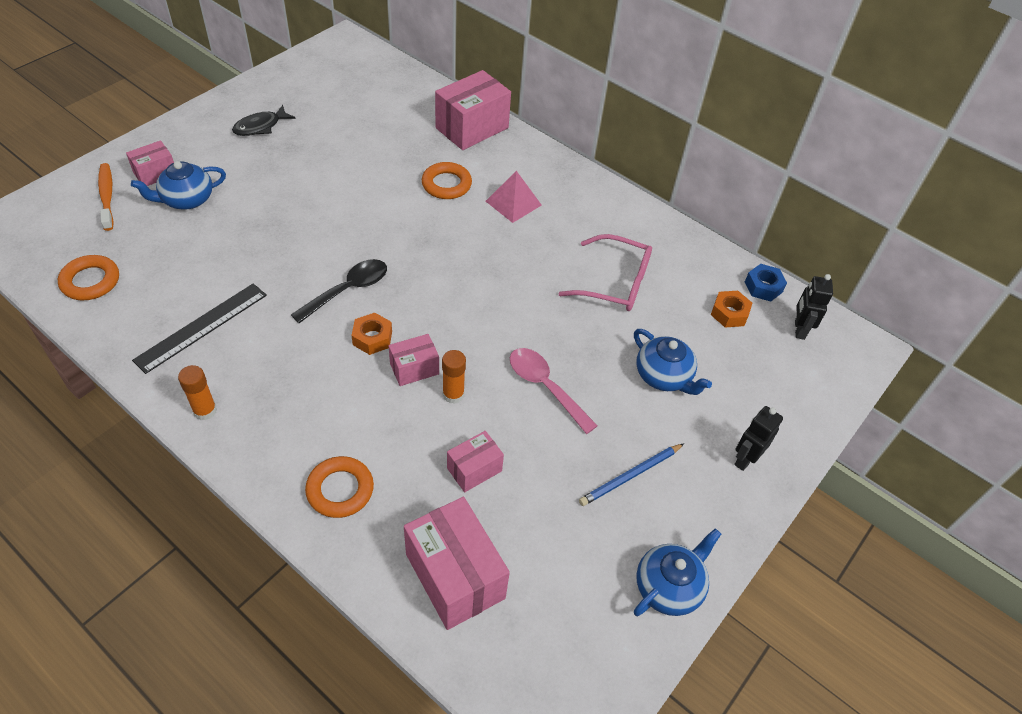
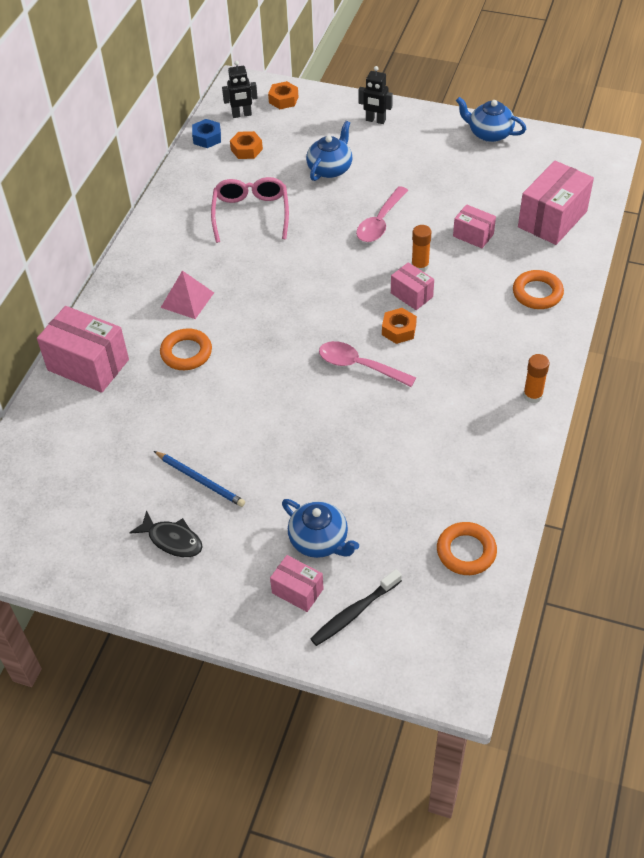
camera: 105 degrees left, 0 degrees up
(107, 196) = (354, 612): orange toothbrush -> black toothbrush
(202, 327) = (460, 441): black ruler -> none
(348, 290) = (359, 366): black spoon -> pink spoon
(630, 476) = (425, 165): blue pencil -> blue pencil (200, 480)
(819, 378) = (283, 100): none -> orange nut

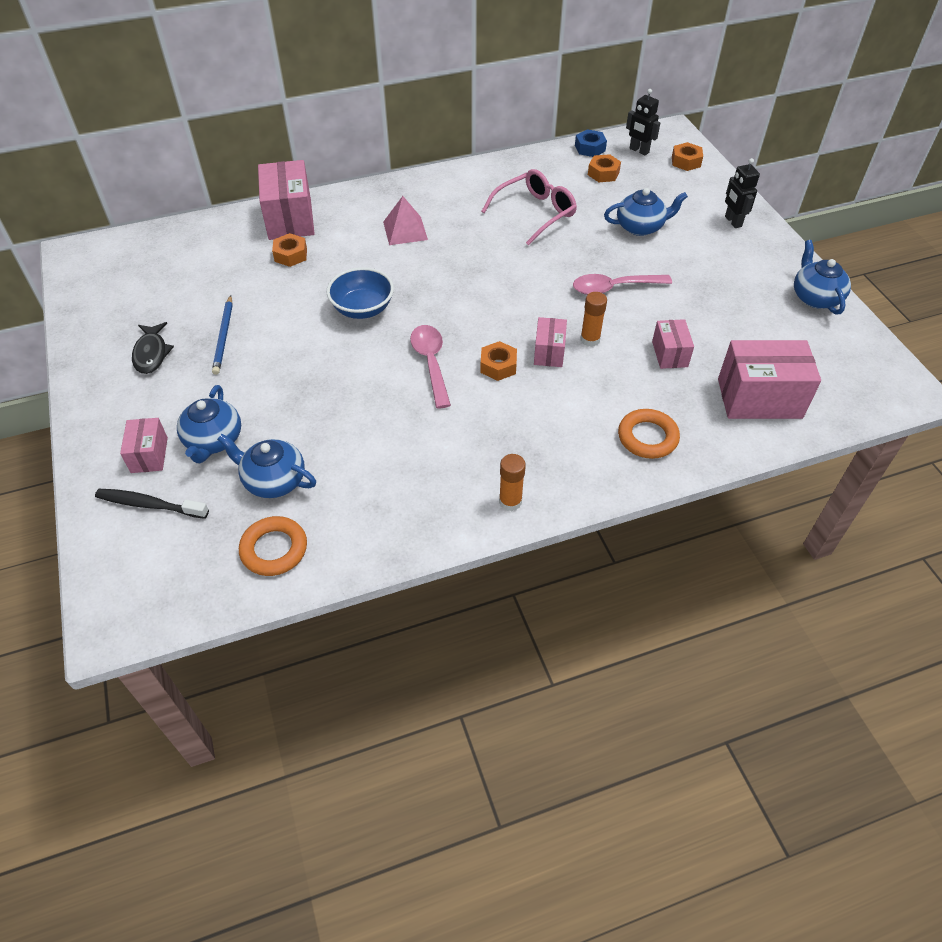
camera: 50 degrees right, 0 degrees up
(139, 387) = (291, 255): none -> orange nut
(186, 353) = (349, 259): orange ring -> none
(257, 375) = (362, 309): none -> blue bowl
(397, 521) = (273, 480): none -> blue teapot

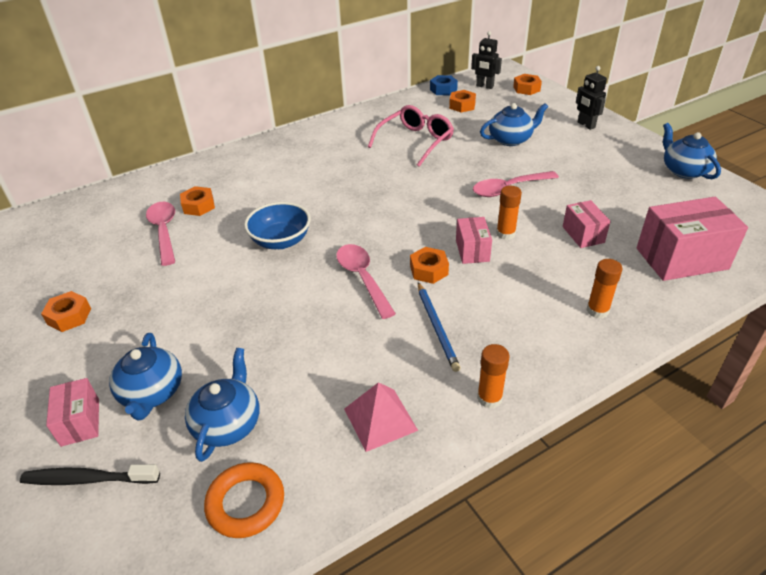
camera: 10 degrees left, 10 degrees down
(151, 354) = (69, 316): black fish -> orange nut
(224, 337) = (145, 288): blue pencil -> blue pencil (437, 327)
(252, 278) = (164, 231): none -> pink spoon
(273, 480) = (228, 423): blue teapot -> blue teapot turned 90 degrees clockwise
(290, 219) = (191, 177): pink box -> none
(405, 230) = (302, 171): pink pyramid -> pink pyramid (380, 419)
(647, 437) = (597, 310): orange ring -> orange glue stick

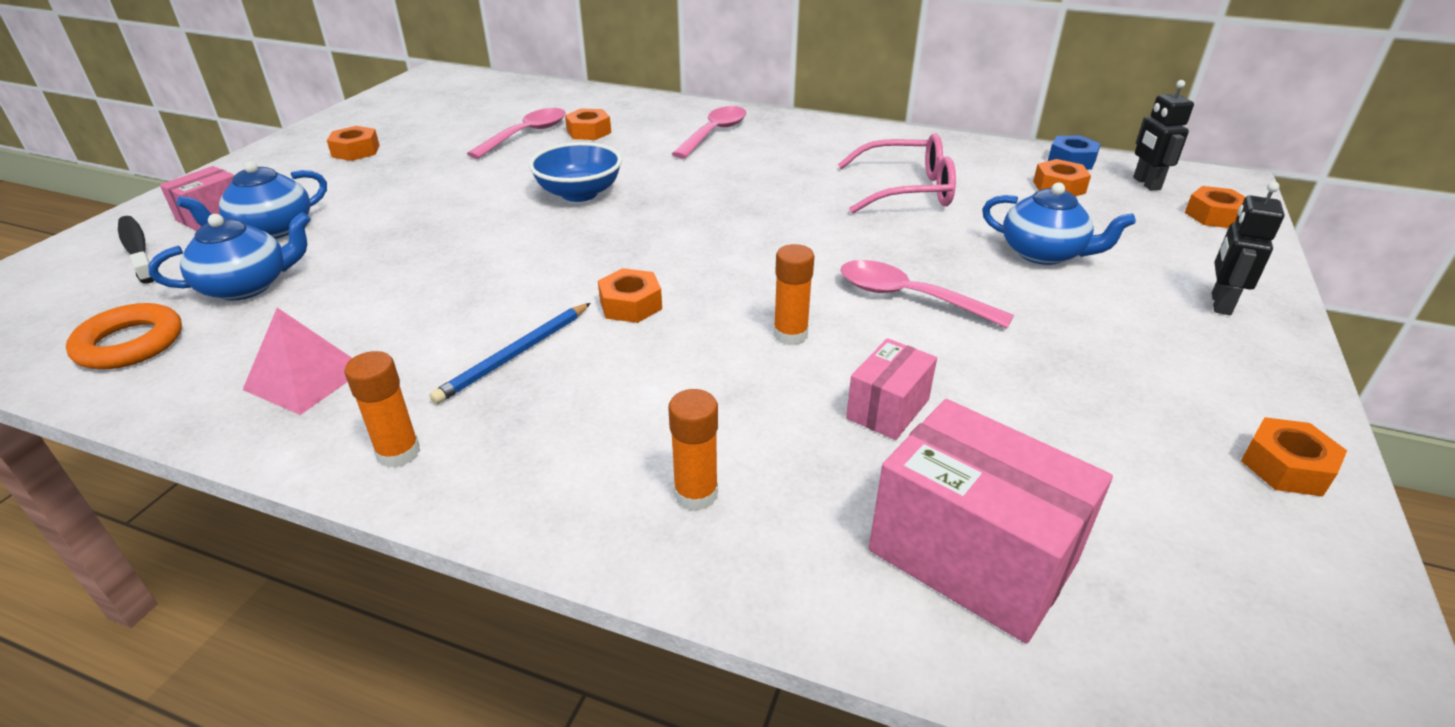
camera: 50 degrees right, 5 degrees down
(362, 278) = (564, 266): pink spoon -> pink spoon (714, 133)
(472, 250) = (714, 322): pink box -> none
(684, 170) = (1286, 467): blue teapot -> orange nut

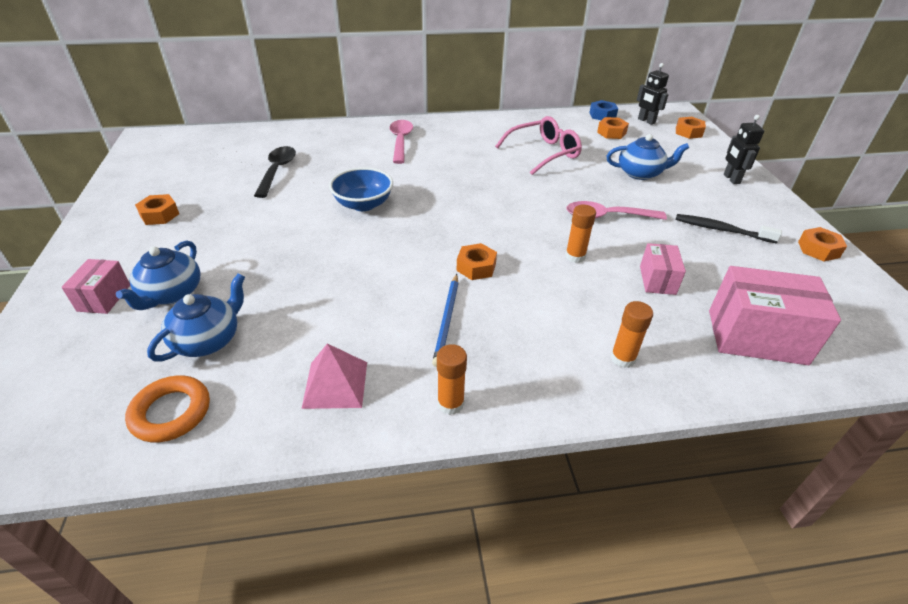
camera: 30 degrees left, 5 degrees up
(138, 250) = (74, 344): black toothbrush -> black toothbrush (721, 230)
(526, 135) = (277, 171): pink spoon -> black spoon
(589, 132) = (318, 158): orange nut -> none

